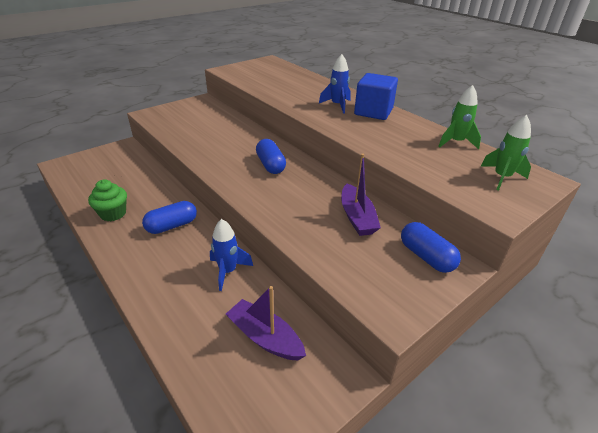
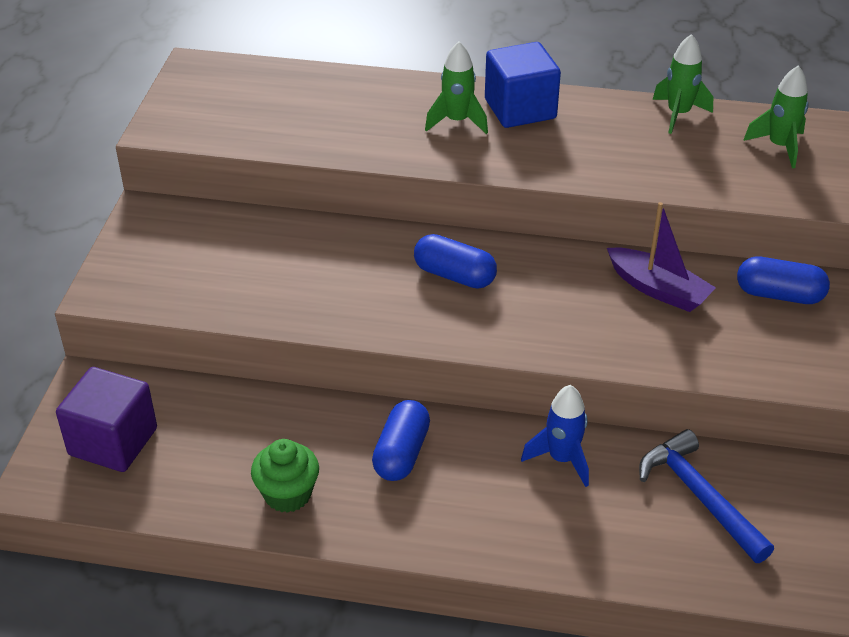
camera: 40 degrees left, 5 degrees up
(99, 165) = (113, 441): none -> purple cube
(265, 337) = (699, 497): purple boat -> blue hammer
(337, 105) = (457, 121): blue rocket -> green rocket

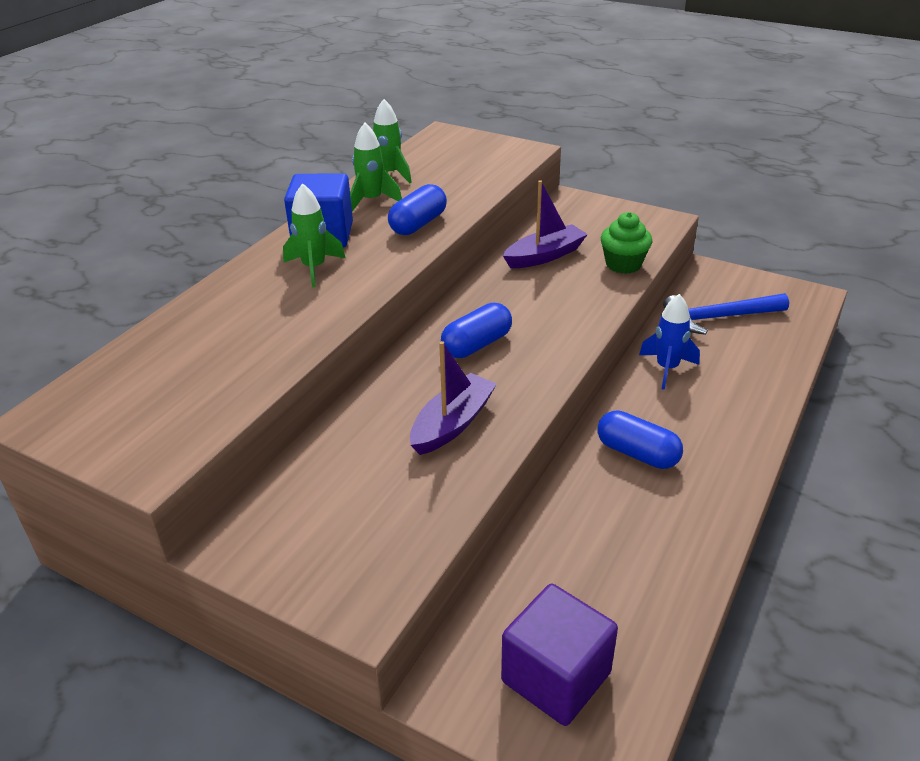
camera: 70 degrees left, 5 degrees down
(287, 494) = (671, 539): green cupcake -> green cupcake (623, 264)
(326, 288) = (452, 424): none -> purple boat
(779, 147) = (458, 150): green rocket -> green rocket (371, 201)
(779, 295) = (573, 213): blue capsule -> blue capsule (418, 224)

